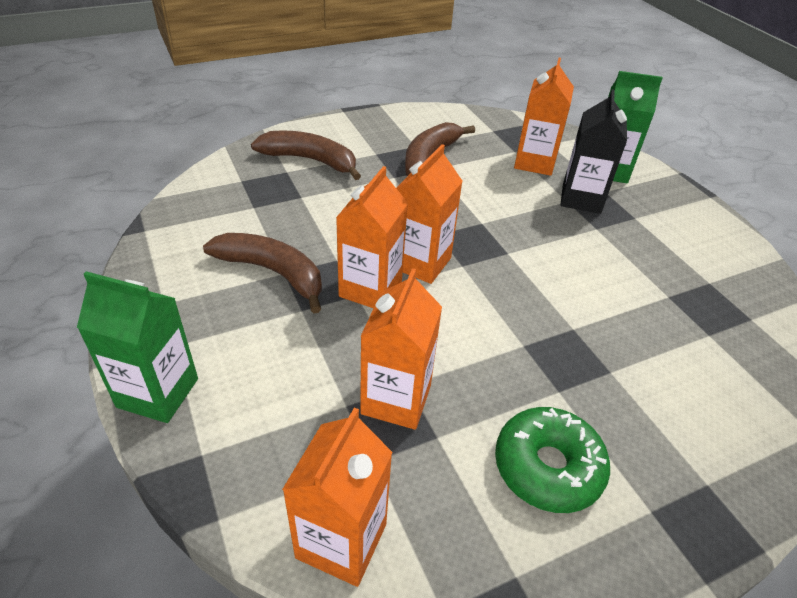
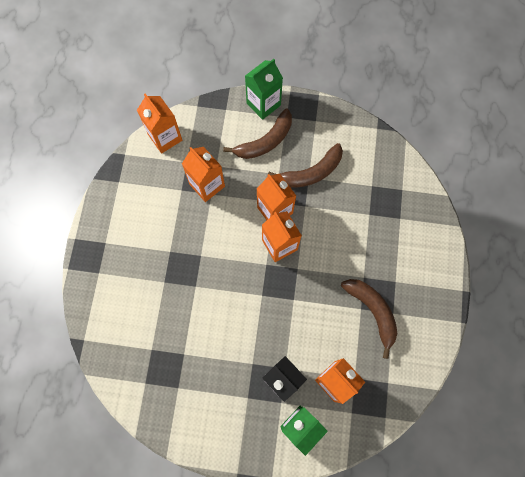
camera: 125 degrees right, 30 degrees up
(310, 160) = (406, 237): brown banana -> brown banana (265, 141)
(547, 467) = (143, 220): green donut -> none

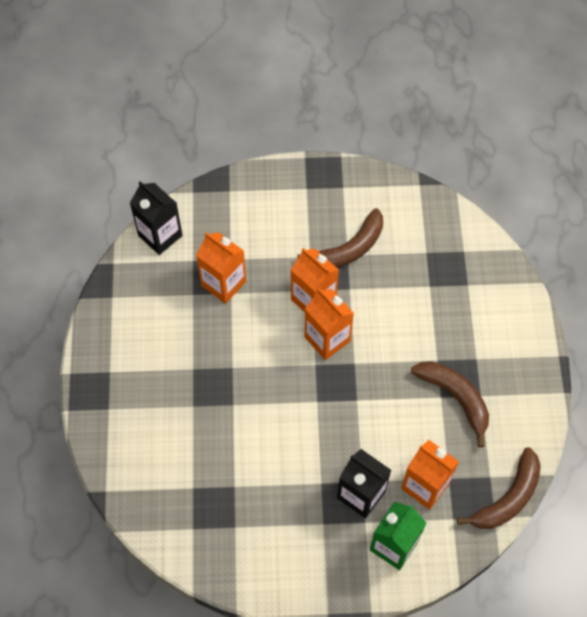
camera: 10 degrees left, 10 degrees down
(165, 137) = (160, 235): orange carton -> black carton
(263, 104) = (275, 177): green carton -> none
(265, 141) = (285, 221): brown banana -> brown banana (508, 498)

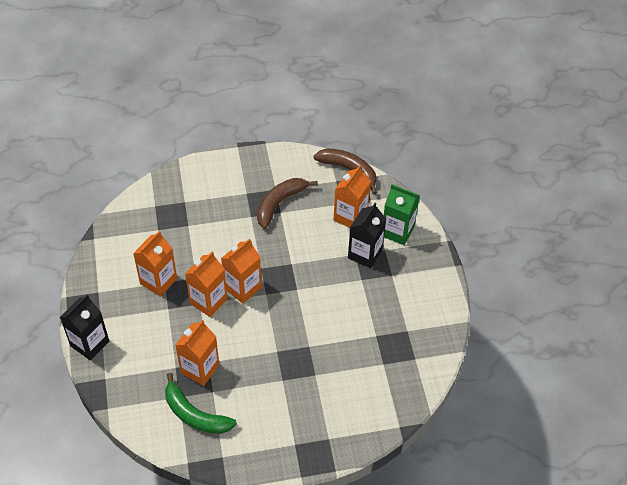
camera: 100 degrees left, 10 degrees down
(160, 235) = (155, 427): black carton -> black carton (89, 343)
(167, 274) = (195, 414): none -> green banana
(349, 248) = (158, 281): brown banana -> orange carton

